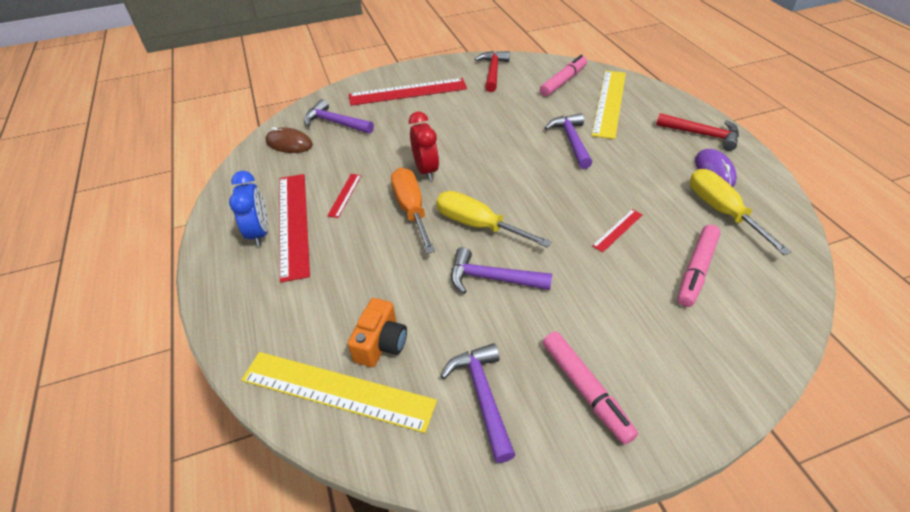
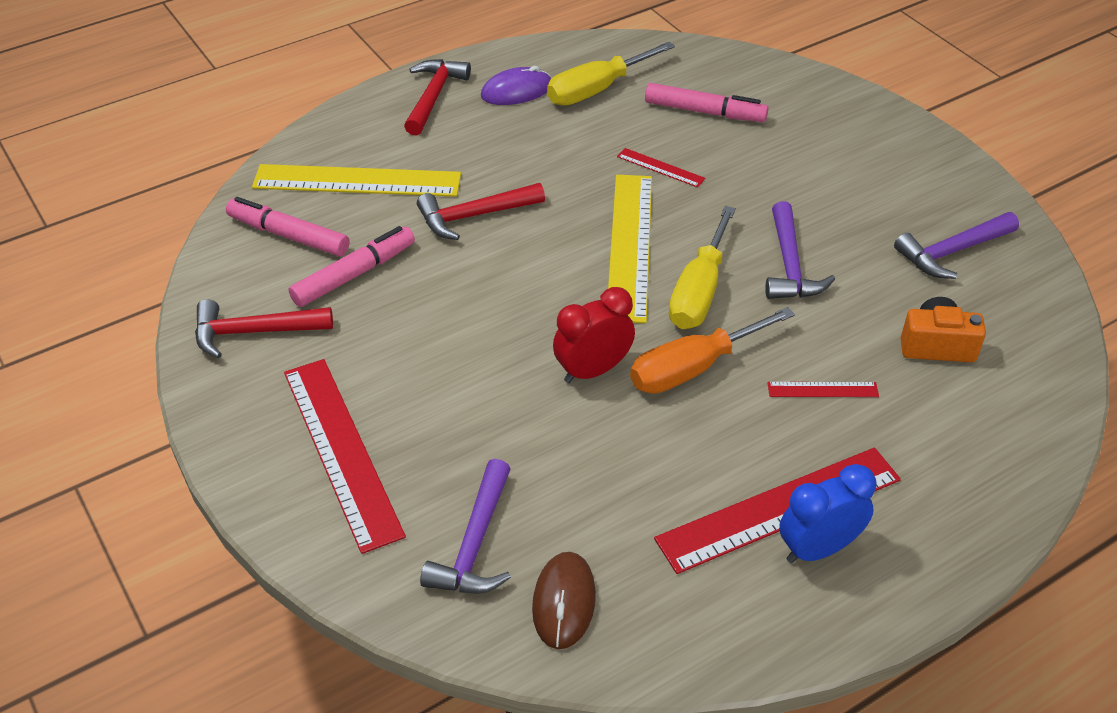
camera: 105 degrees left, 0 degrees up
(337, 390) = (1016, 367): yellow ruler -> yellow ruler (630, 245)
(345, 195) = (687, 461): red ruler -> red ruler (822, 389)
(571, 141) = (474, 216): purple hammer -> red hammer
(585, 389) = (902, 184): pink marker -> pink marker (354, 274)

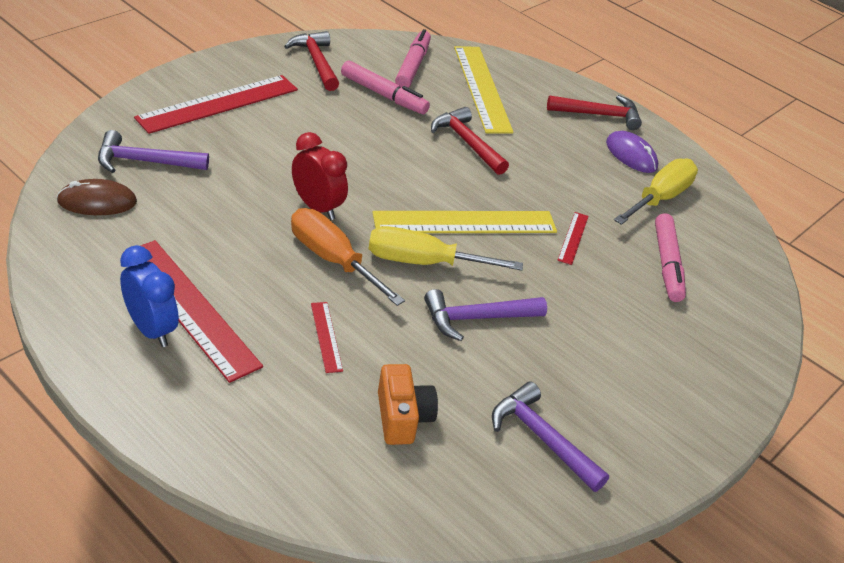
camera: 70 degrees right, 5 degrees down
(597, 90) = (659, 198): yellow screwdriver -> yellow screwdriver turned 90 degrees clockwise

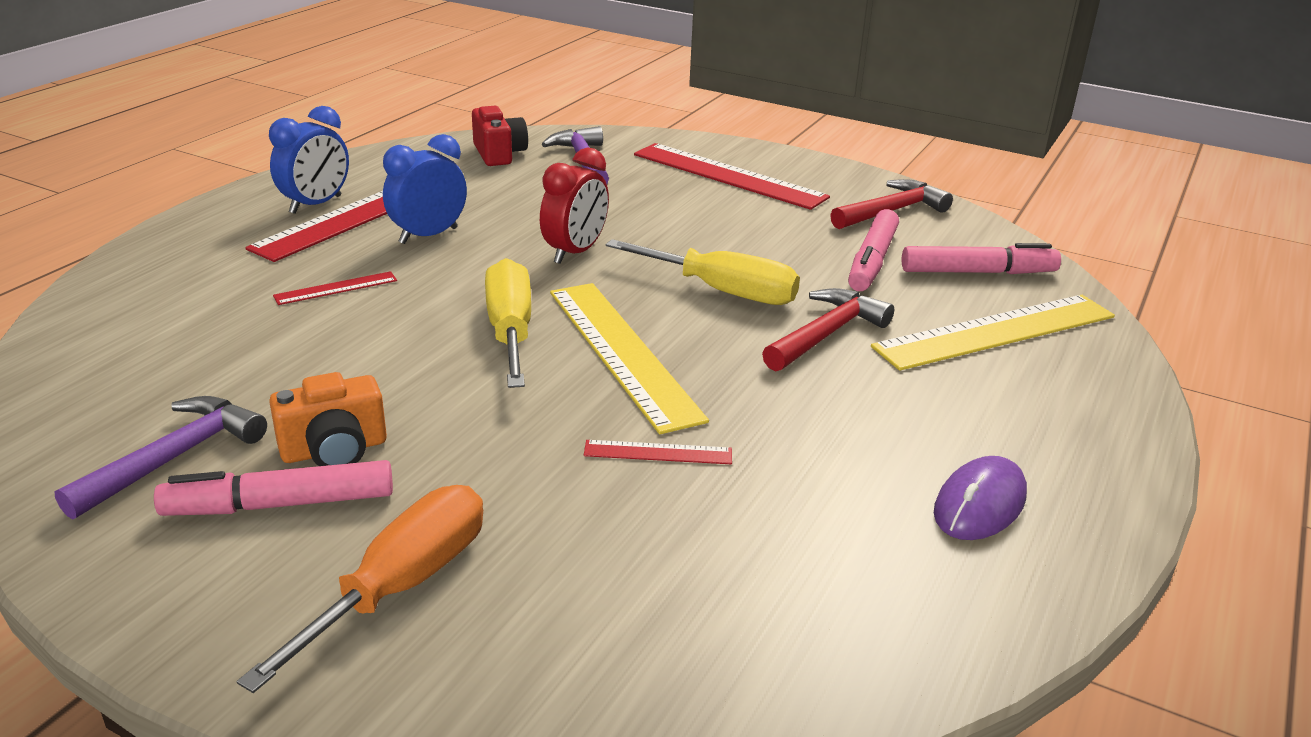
camera: 80 degrees right, 10 degrees down
(97, 202) = (499, 154): brown mouse -> red camera
(252, 273) = (428, 236): none -> blue clock
(333, 260) = (479, 274): orange screwdriver -> orange screwdriver (401, 586)
(402, 417) = (204, 350): orange camera -> orange camera (334, 450)
(477, 318) = (411, 383): purple hammer -> none
(598, 115) = (1072, 455): red hammer -> none
(659, 198) = (867, 550): yellow screwdriver -> yellow screwdriver (722, 291)
(667, 264) = (658, 568): pink marker -> pink marker (281, 504)

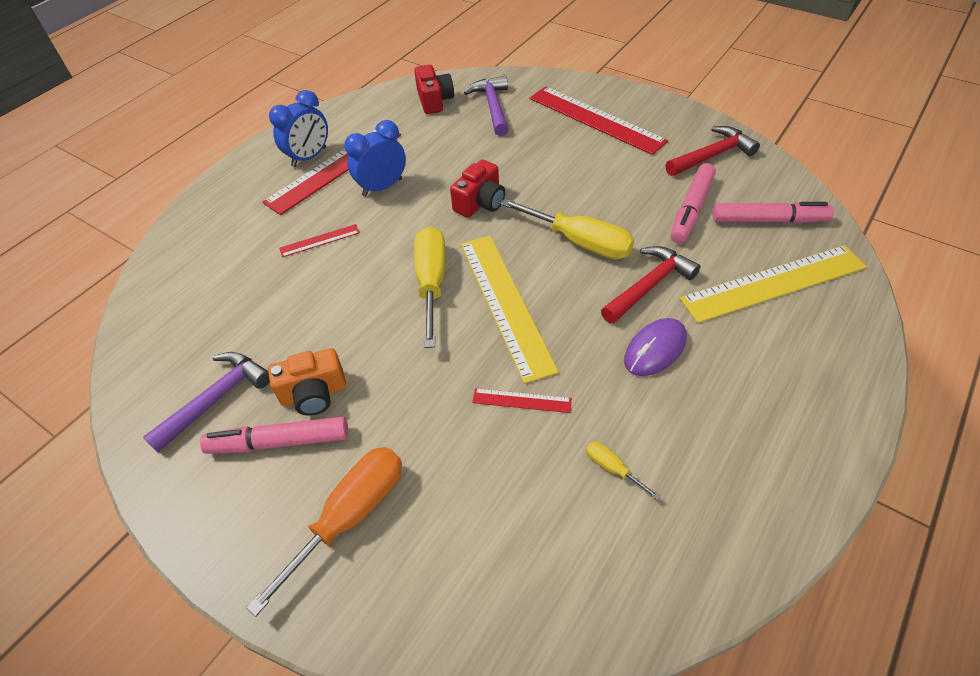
camera: 10 degrees right, 20 degrees up
(575, 252) = (480, 203): red clock -> red camera
(802, 522) = (612, 468): none -> yellow screwdriver
(979, 504) = (737, 455): purple mouse -> purple mouse (655, 349)

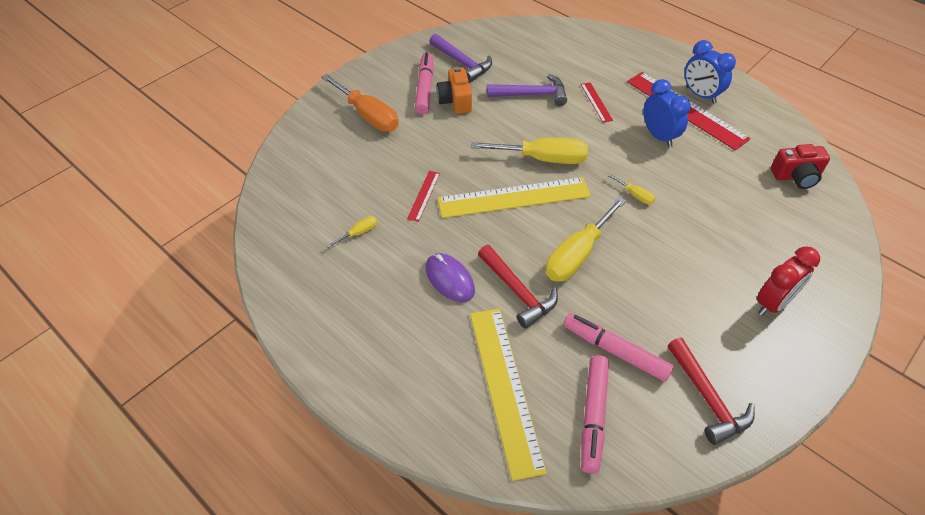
camera: 95 degrees right, 0 degrees up
(480, 203) = (635, 195): red camera -> yellow screwdriver
(493, 107) = (789, 220): purple hammer -> purple hammer (532, 95)
(595, 119) = (773, 303): red ruler -> red clock

